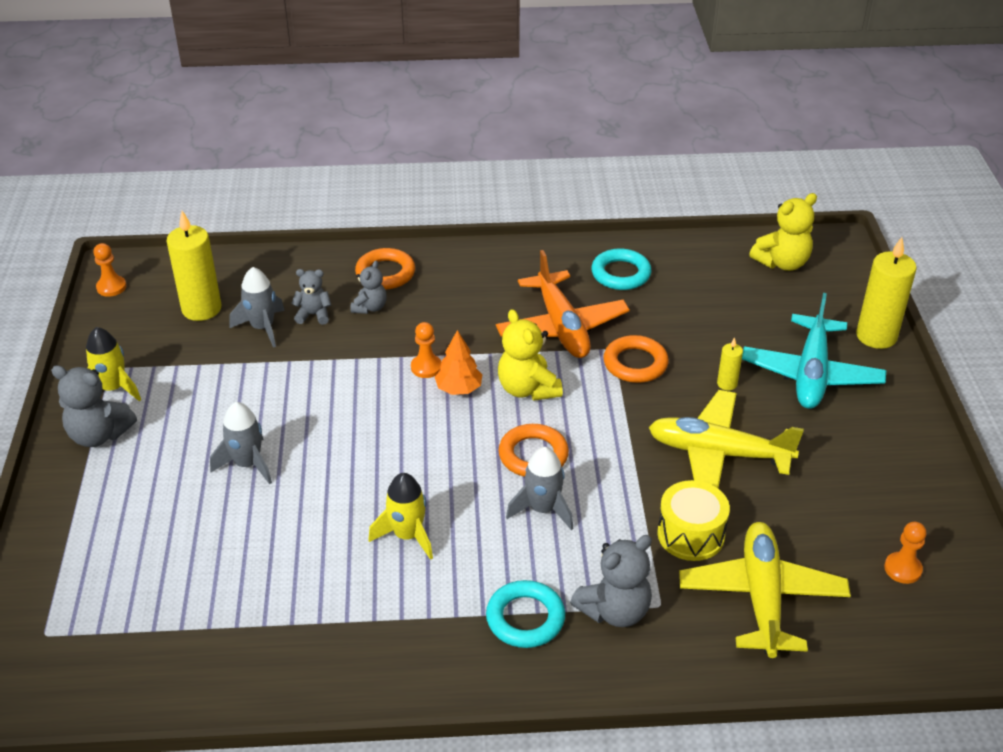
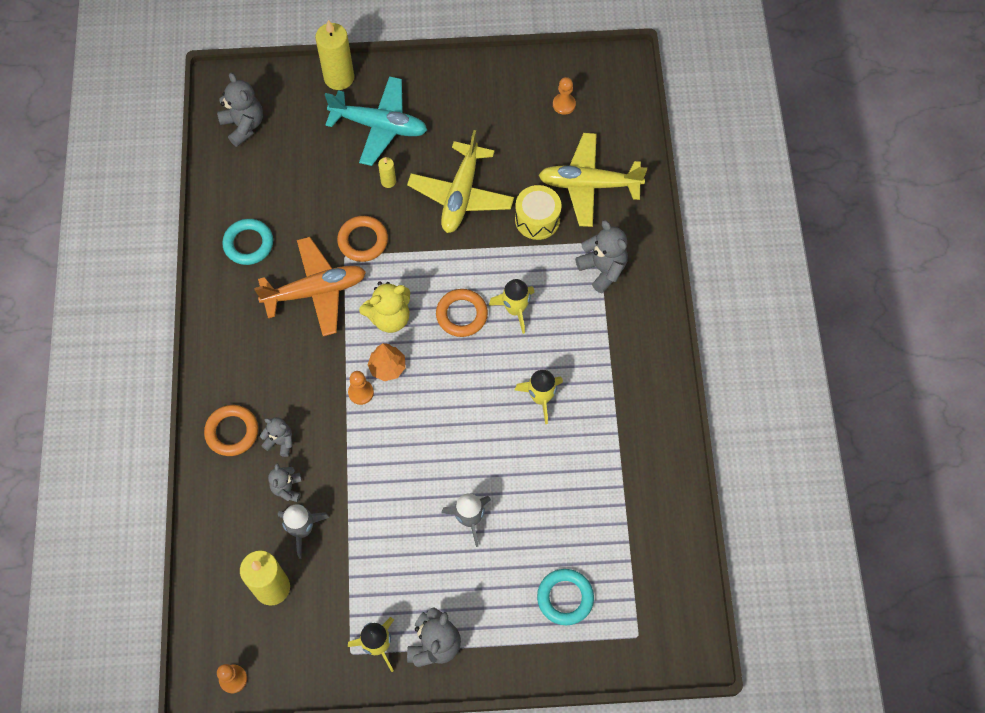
camera: 90 degrees left, 25 degrees up
(525, 618) = (611, 322): turquoise ring -> turquoise ring (565, 598)
(543, 509) = (515, 309): grey rocket -> yellow rocket
(782, 263) = (243, 125): yellow teddy bear -> grey teddy bear

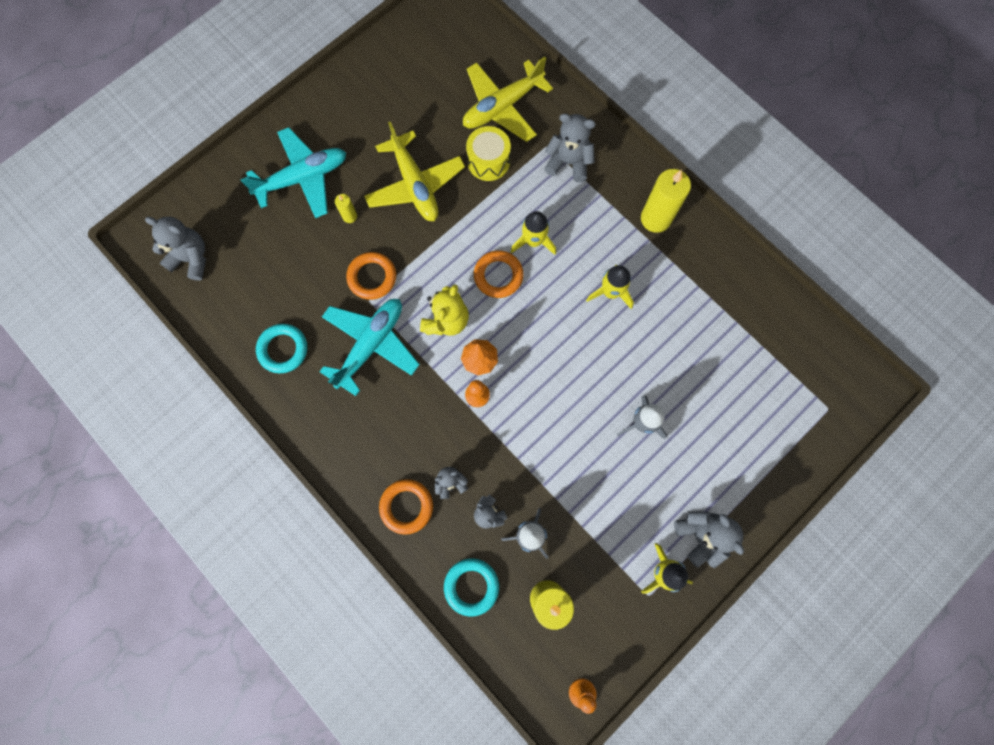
camera: 40 degrees left, 10 degrees up
(315, 291) = (371, 345): orange plane -> turquoise plane
(339, 78) = (235, 163): yellow candle -> yellow candle (655, 218)
(564, 104) = (430, 59): orange pawn -> none
(565, 598) = (757, 423): turquoise ring -> turquoise ring (471, 586)

